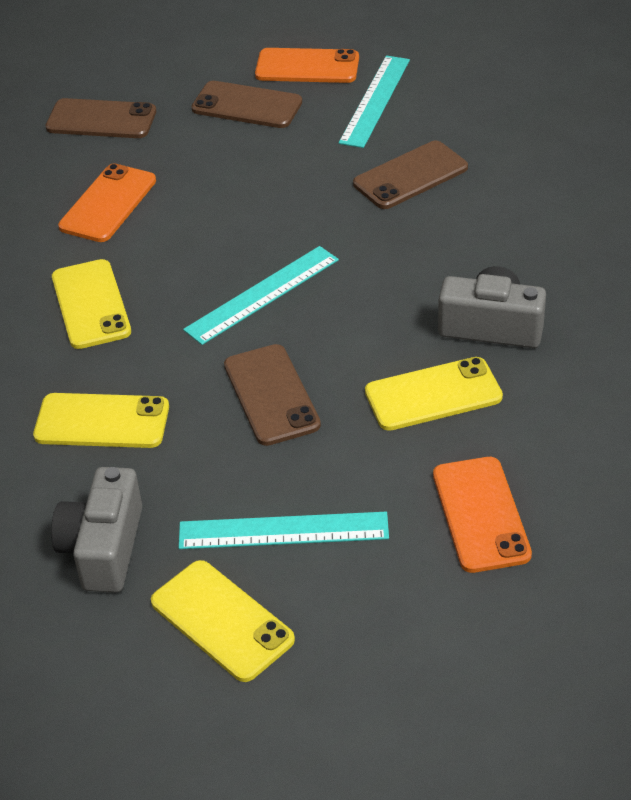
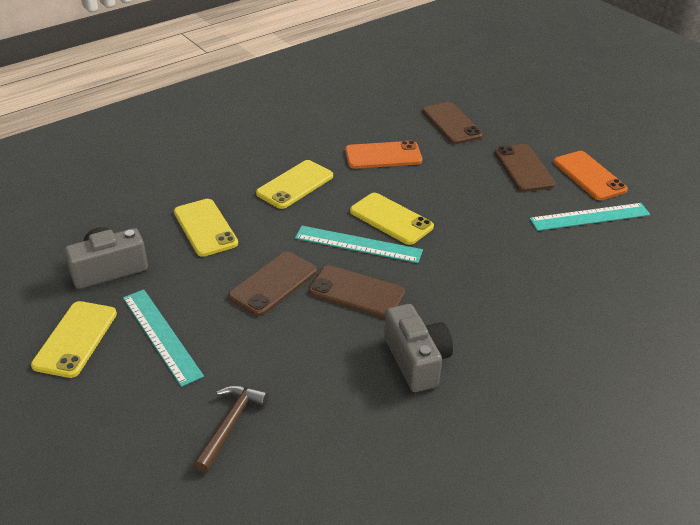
camera: 55 degrees right, 5 degrees down
(410, 176) = (531, 262): brown phone -> brown phone (356, 292)
(433, 394) = (327, 356): yellow phone -> yellow phone (391, 219)
(481, 514) = (230, 425): orange phone -> brown hammer

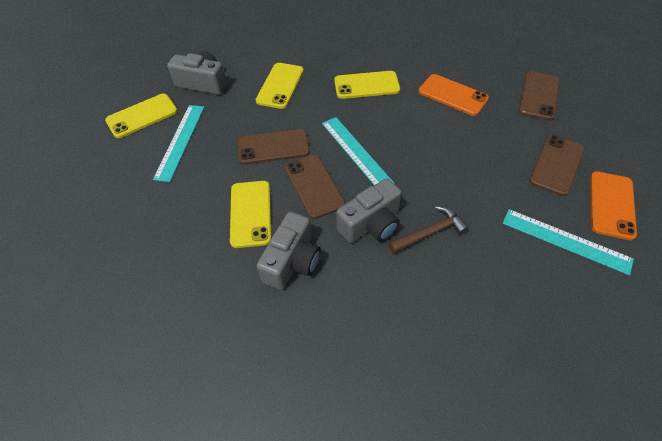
camera: 45 degrees right, 15 degrees up
(230, 425) = (147, 222): brown hammer -> brown hammer (429, 232)
(391, 219) = (400, 147): yellow phone -> yellow phone (251, 213)
(443, 291) = (371, 224): none -> grey camera

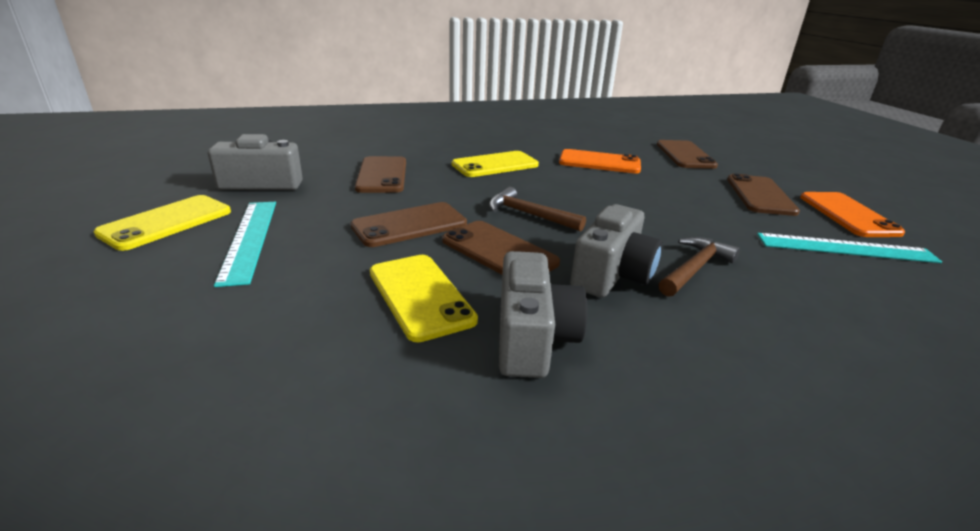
camera: 25 degrees left, 25 degrees down
(280, 86) = (382, 175): yellow phone -> brown phone
(356, 152) = (529, 215): turquoise ruler -> brown hammer

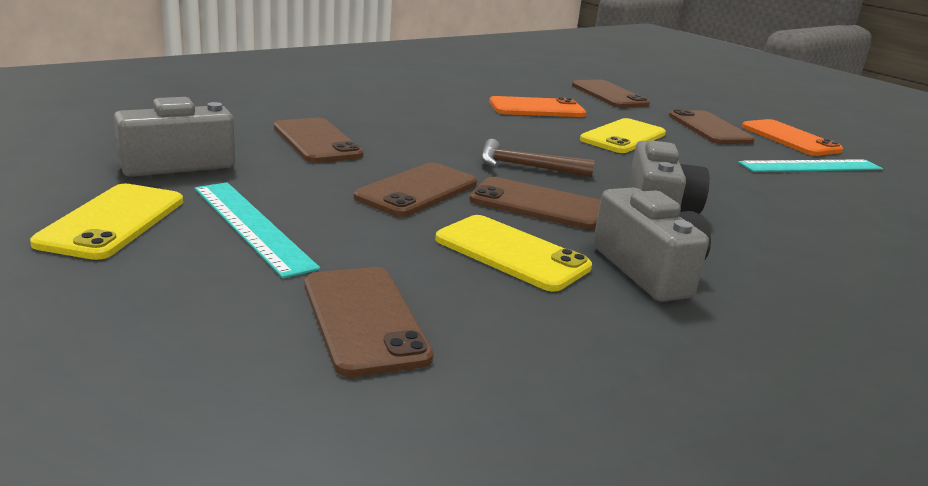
camera: 25 degrees left, 5 degrees down
(225, 337) = (364, 319): none -> brown phone
(495, 165) = (432, 119): yellow phone -> yellow phone (623, 137)
(694, 269) = (717, 197): brown hammer -> none

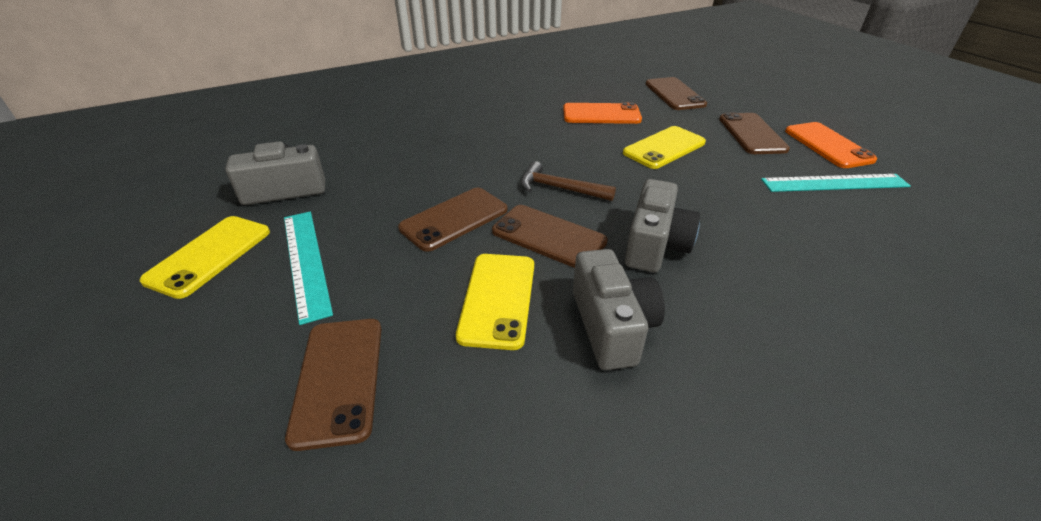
camera: 15 degrees right, 15 degrees up
(317, 141) = (401, 161): brown phone -> none
(511, 253) = (498, 299): yellow phone -> yellow phone turned 45 degrees clockwise

